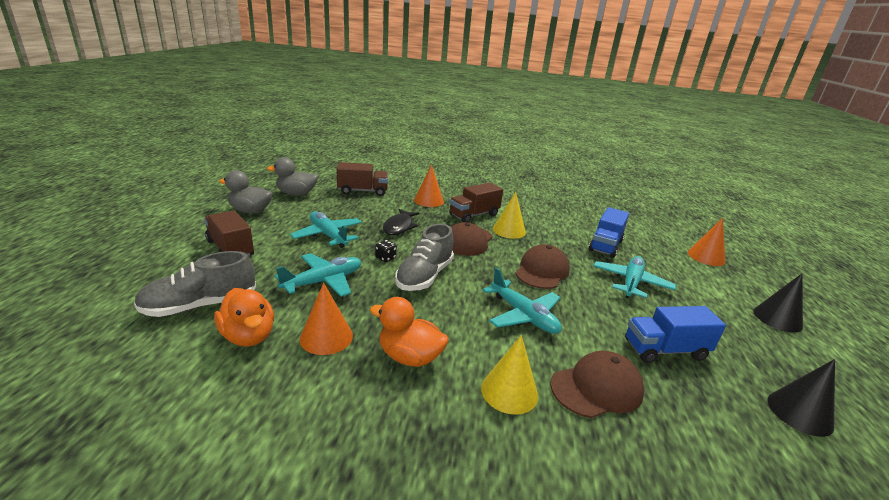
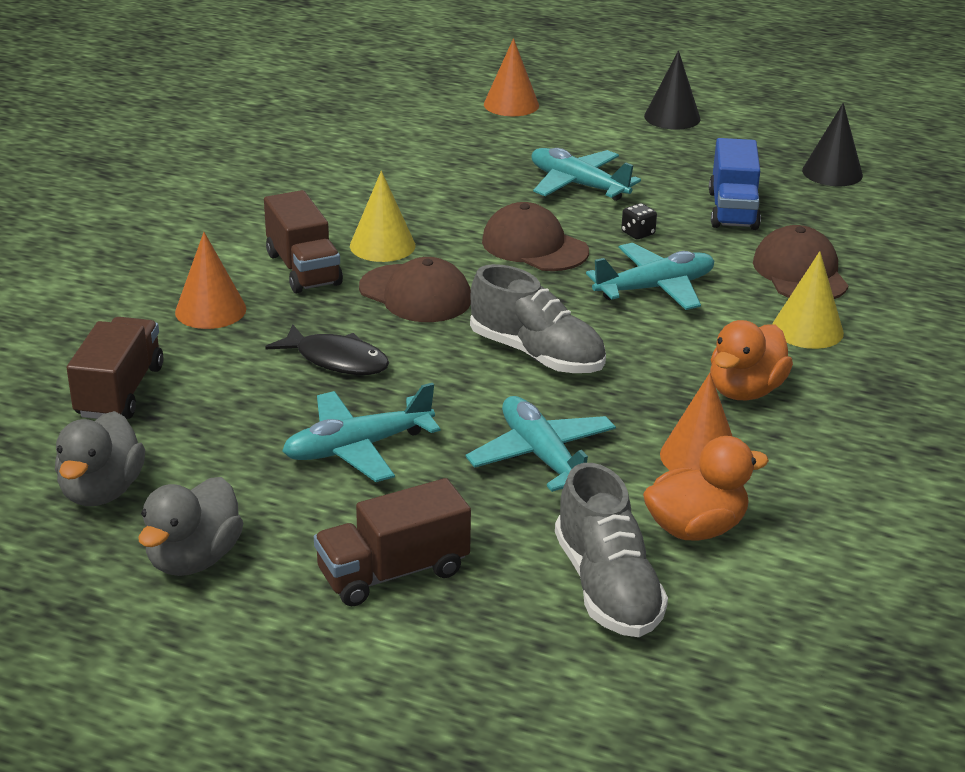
camera: 75 degrees left, 5 degrees up
(385, 258) = (466, 387): black dice -> black dice (638, 233)
(605, 245) = (459, 171): blue truck -> none

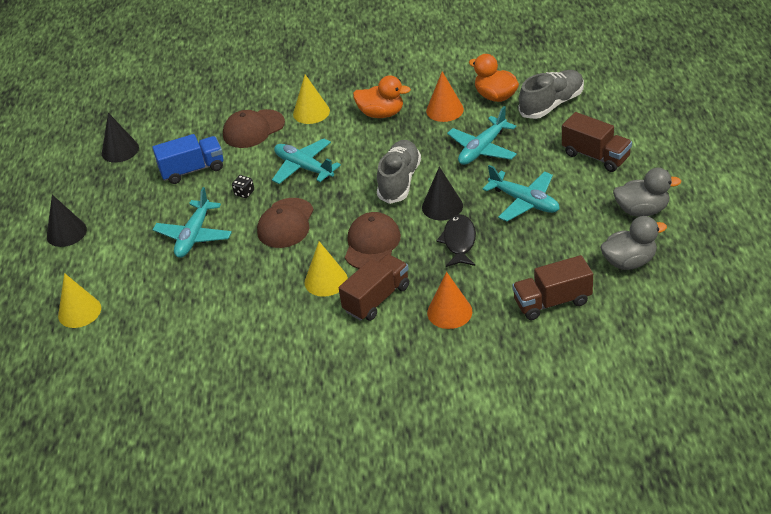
camera: 110 degrees left, 10 degrees up
(433, 371) = (442, 206): none -> black cone
(511, 104) = (79, 311): orange cone -> yellow cone

